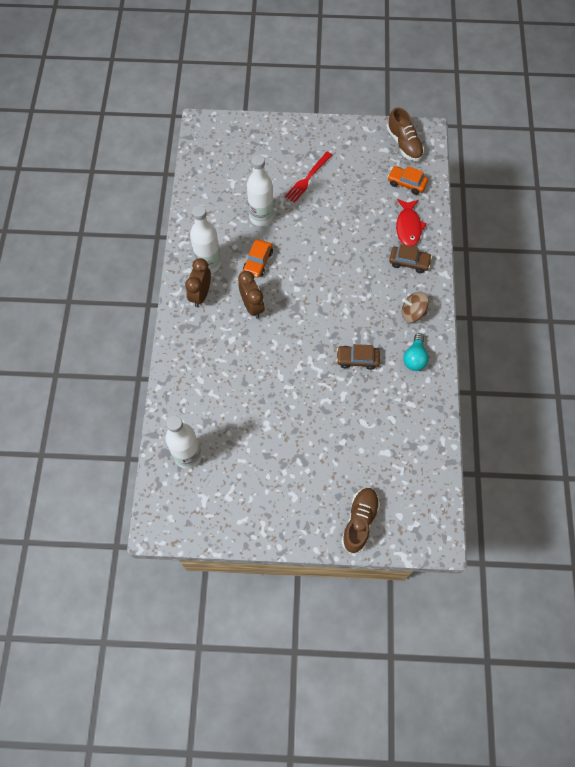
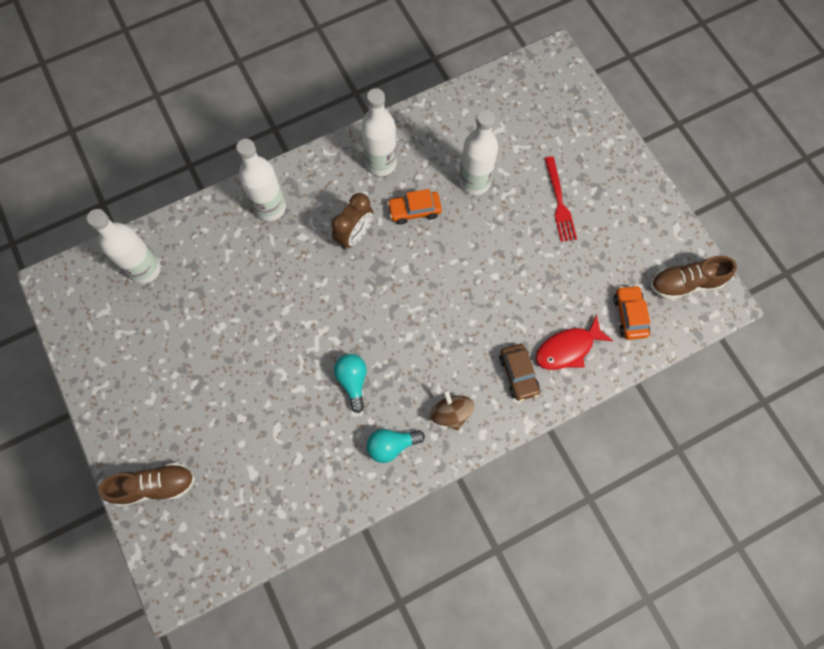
camera: 60 degrees right, 5 degrees up
(195, 349) = (270, 207): none -> white bottle
(201, 295) = (338, 177): brown clock -> none
(307, 178) = (559, 202): red fork -> red fork turned 105 degrees counterclockwise
(357, 359) = (353, 381): brown car -> turquoise light bulb
(404, 144) = (685, 283): brown shoe -> brown shoe turned 45 degrees clockwise

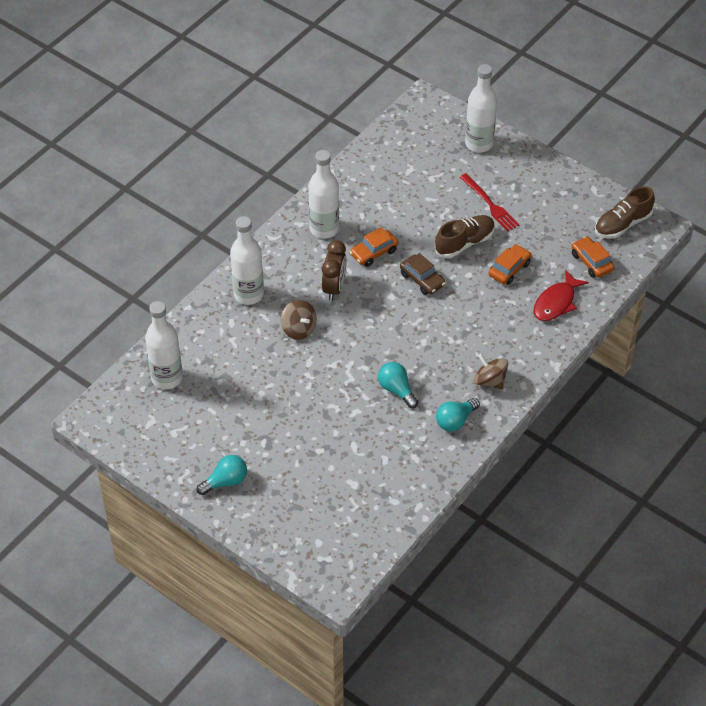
camera: 25 degrees left, 20 degrees down
(134, 412) = (225, 481): none -> turquoise light bulb
(154, 486) = (276, 524): brown shoe -> brown shoe (464, 243)
(296, 268) = (299, 329): none -> brown spinning top
(474, 182) = (412, 215): white bottle -> white bottle (479, 144)
(518, 374) = (527, 334): brown car -> brown car (422, 279)
(539, 287) = (509, 269): none -> orange car

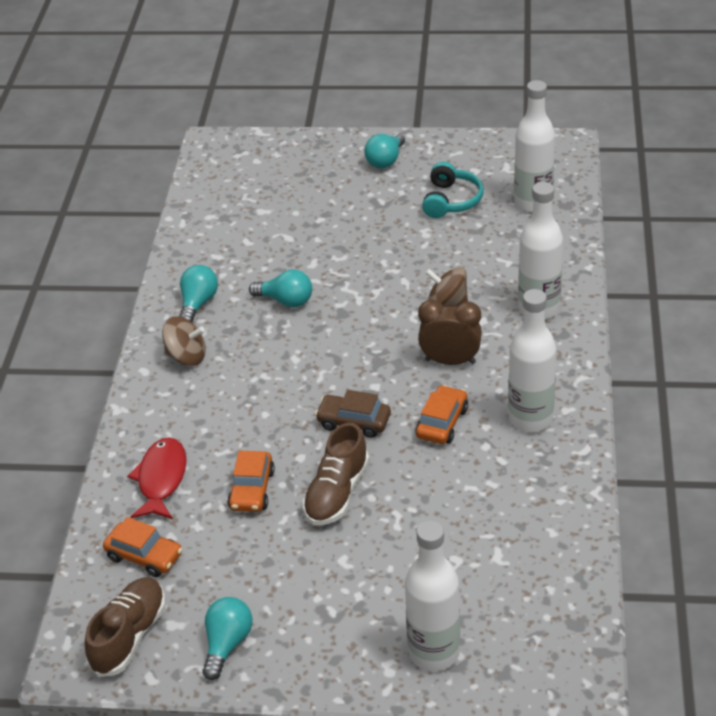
camera: 150 degrees right, 10 degrees down
(217, 413) = (451, 200): none -> turquoise headphones
(334, 288) = (450, 361): brown clock -> brown clock turned 120 degrees clockwise
(490, 204) = (343, 564): red fork -> none
(575, 196) = (227, 644): none -> turquoise light bulb

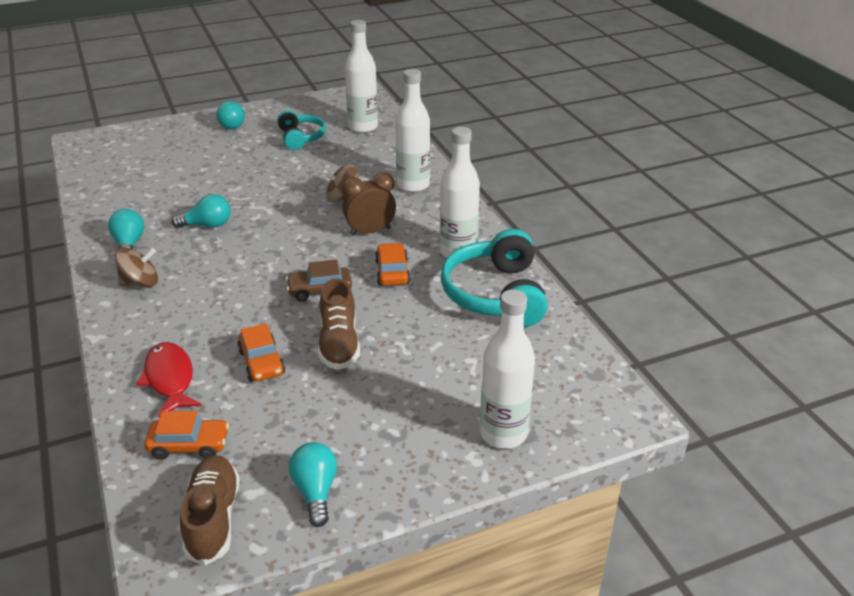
camera: 30 degrees left, 5 degrees down
(535, 488) = (495, 294): none -> turquoise headphones

